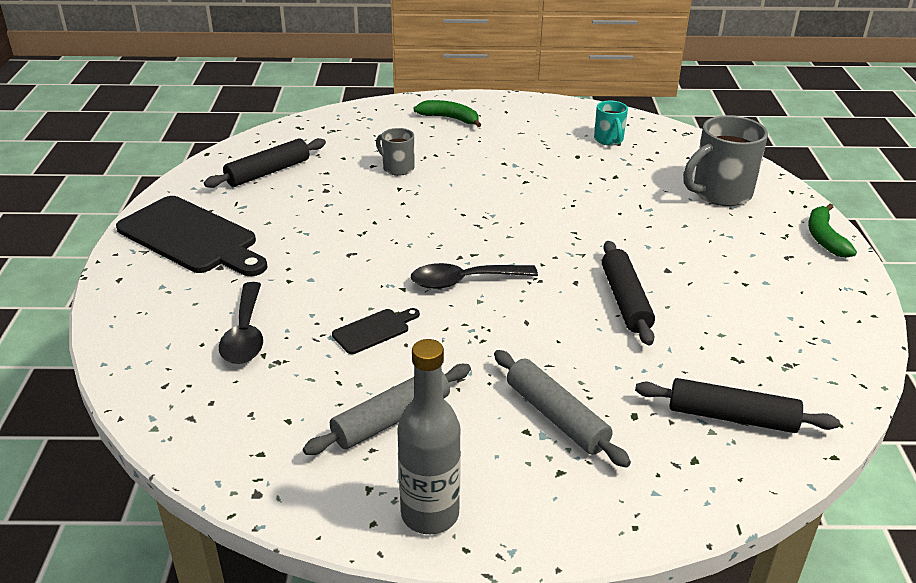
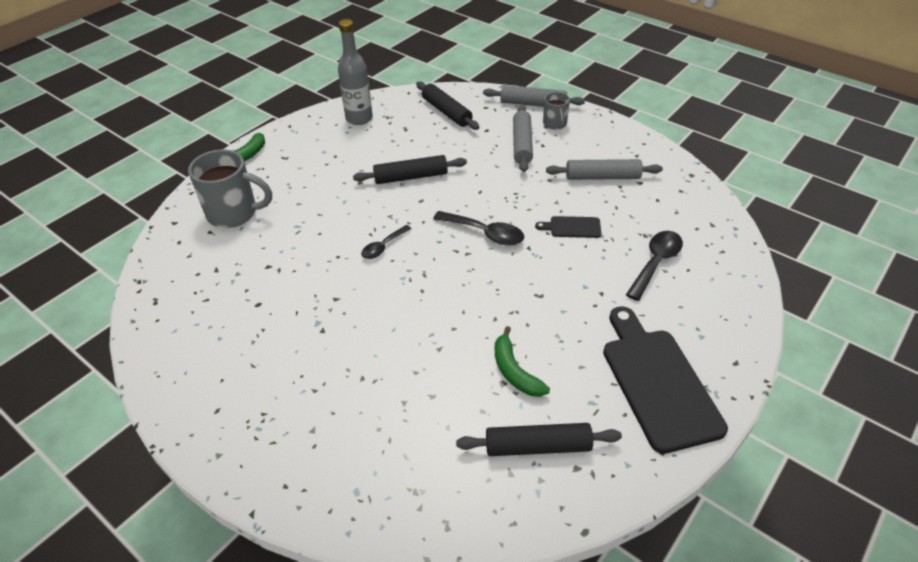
camera: 140 degrees left, 10 degrees up
(397, 168) = (414, 377): grey mug -> grey mug (555, 124)
(430, 514) = (616, 136): grey bottle -> grey bottle (359, 118)
(450, 118) = (282, 433): green banana -> green banana (514, 371)
(545, 228) = (383, 247): none -> black spoon
(609, 140) = (205, 308): turquoise mug -> none
(625, 300) = (411, 177): black rolling pin -> black rolling pin turned 45 degrees clockwise
(634, 512) = (532, 104): none -> grey rolling pin

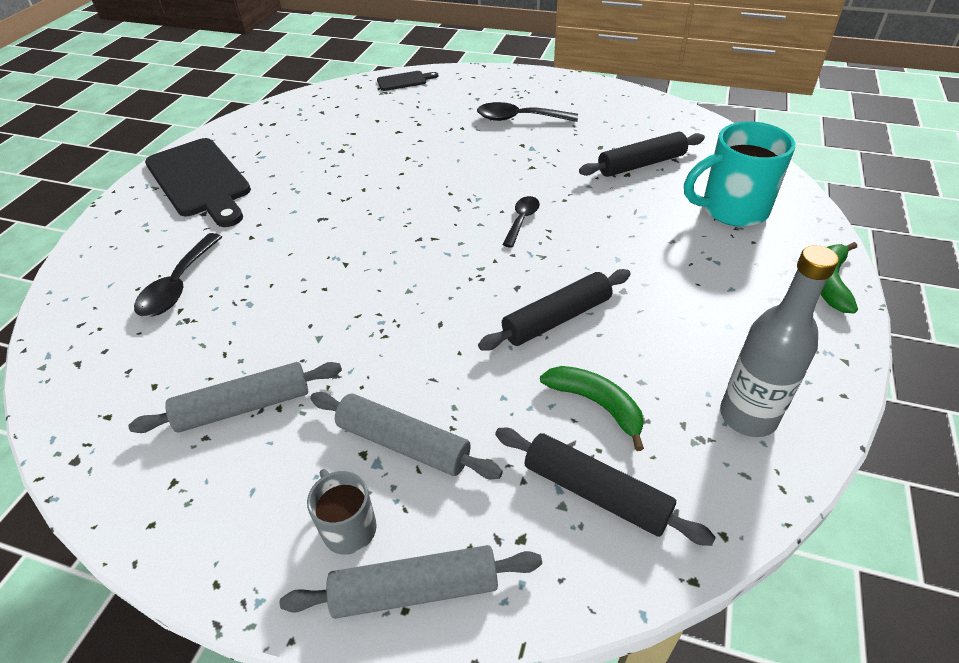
camera: 160 degrees right, 0 degrees up
(234, 213) = (731, 210): grey mug -> turquoise mug
(485, 233) = (407, 266): black spoon -> black spoon (519, 118)
(514, 371) = (332, 159): green banana -> green banana (596, 404)
(522, 144) = (403, 444): grey rolling pin -> grey rolling pin turned 45 degrees counterclockwise
(537, 446) = (304, 126): black rolling pin -> black rolling pin (641, 164)
(572, 227) = (291, 304): black cutting board -> black cutting board (404, 81)

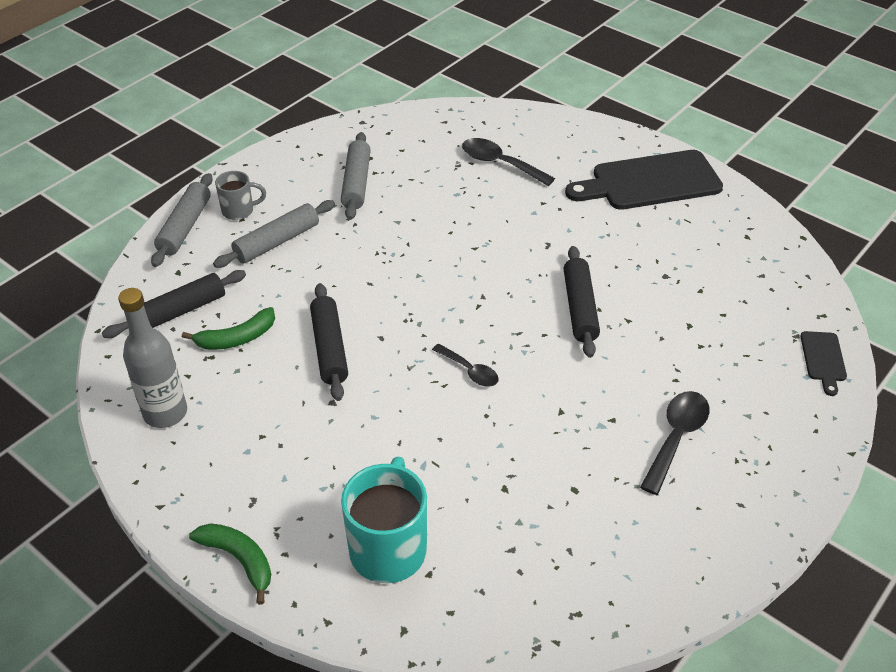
camera: 110 degrees right, 0 degrees up
(641, 164) = (517, 511): black rolling pin -> black rolling pin (579, 308)

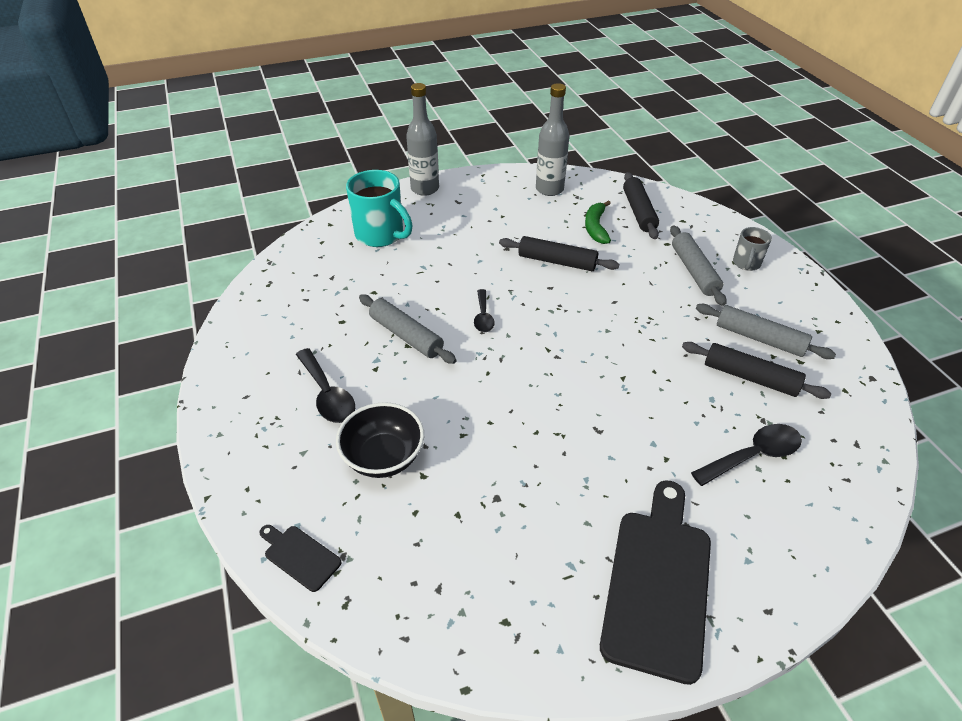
camera: 120 degrees right, 0 degrees up
(185, 227) = (736, 234): grey rolling pin -> grey rolling pin (406, 335)
(239, 559) = (425, 189): green banana -> grey bottle
(469, 371) = (483, 316): black spoon -> black spoon turned 75 degrees counterclockwise
(579, 308) = (500, 409): black rolling pin -> black rolling pin (750, 377)
(698, 358) = (383, 457): none -> black bowl

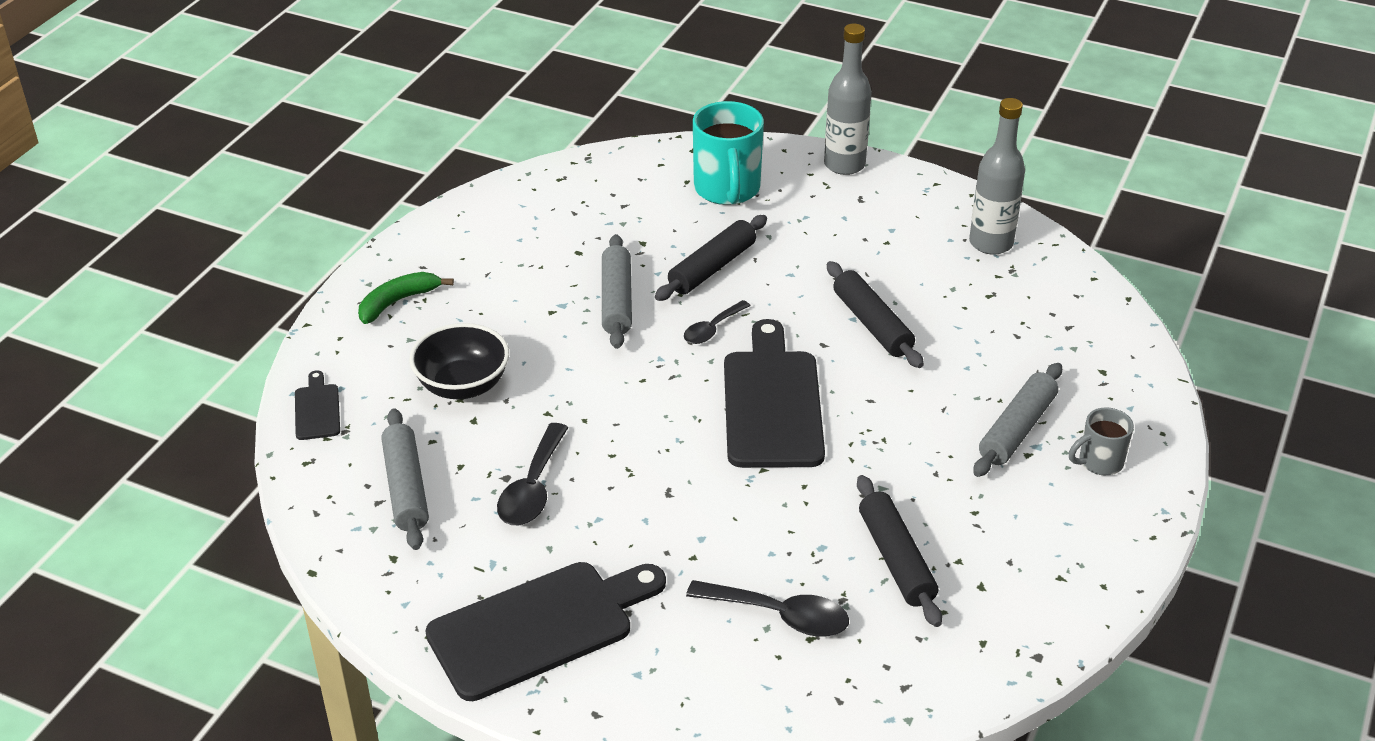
camera: 45 degrees right, 5 degrees down
(327, 394) = (485, 307): black spoon -> black spoon (533, 488)
(572, 336) = (772, 403): none -> black cutting board
(596, 227) = (976, 316): green banana -> green banana (397, 302)
(639, 212) = (1062, 329): black rolling pin -> black rolling pin (712, 268)
(759, 338) = (973, 537): grey rolling pin -> grey rolling pin (406, 488)

